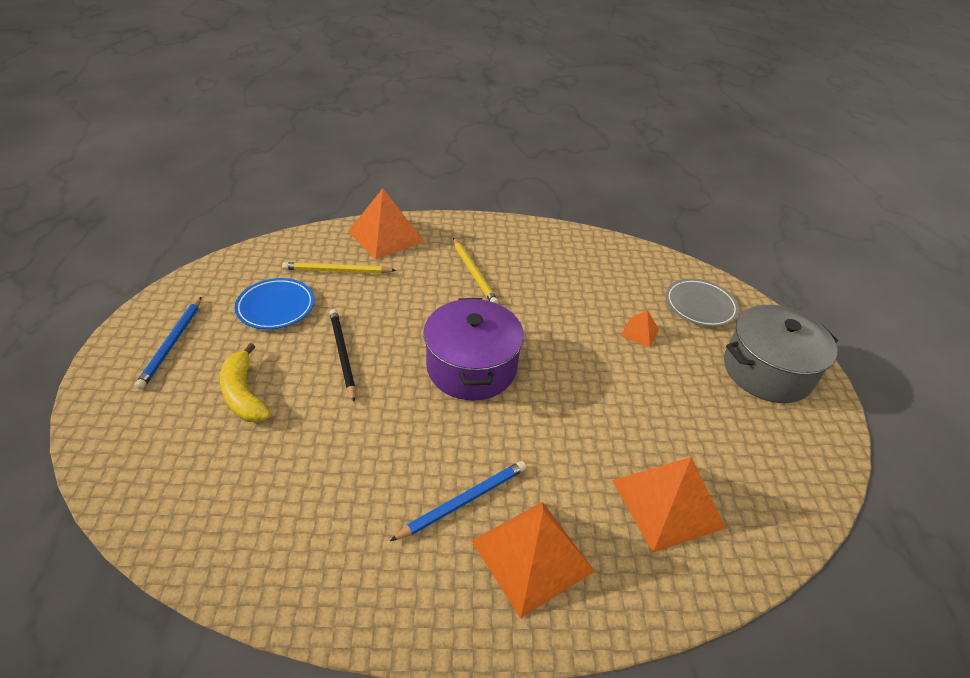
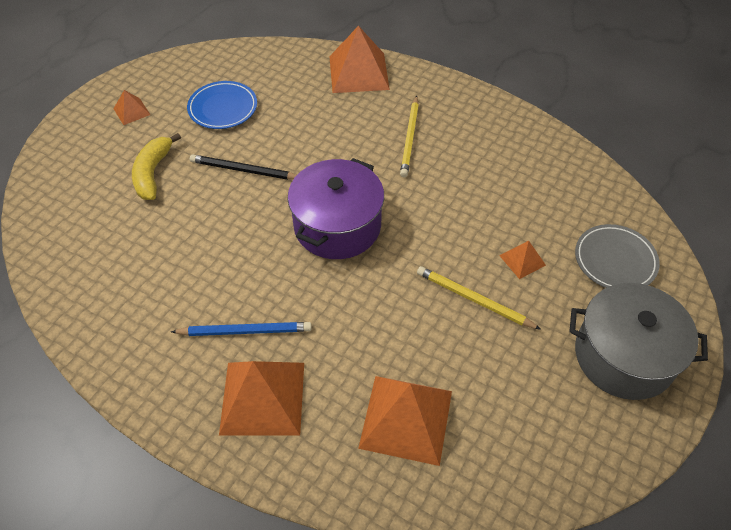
camera: 35 degrees right, 10 degrees up
(172, 344) = (132, 111): blue pencil -> orange pyramid
(337, 271) = (293, 92): yellow pencil -> yellow pencil (474, 299)
(342, 354) = (244, 170): black pencil -> black pencil turned 90 degrees counterclockwise

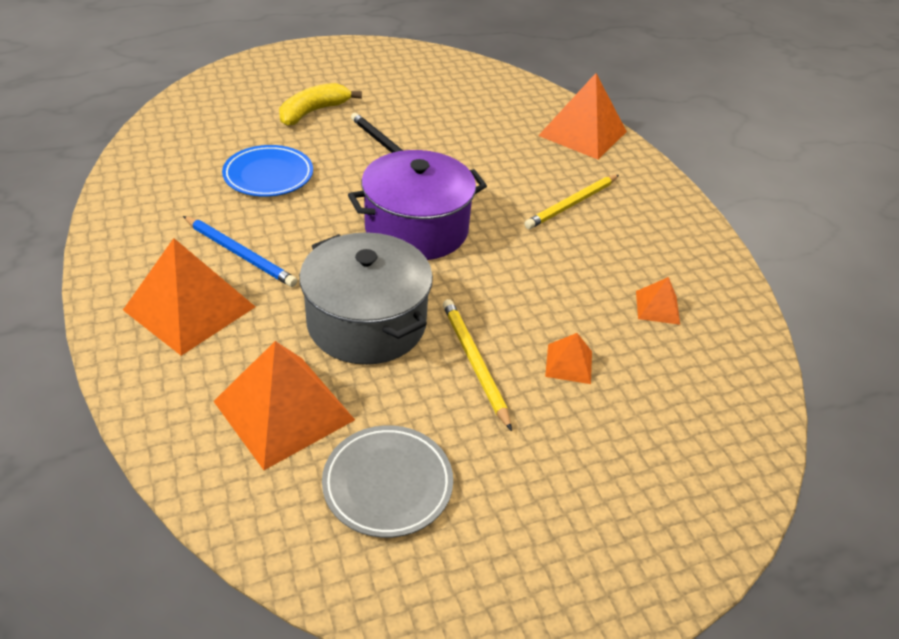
camera: 35 degrees right, 10 degrees down
(132, 111) = (350, 67): orange pyramid -> orange pyramid (657, 307)
(223, 108) = (425, 99): blue plate -> blue plate (268, 175)
(615, 260) = (681, 431): grey plate -> grey plate (387, 484)
(624, 356) = (582, 523): grey pot -> grey pot (367, 322)

